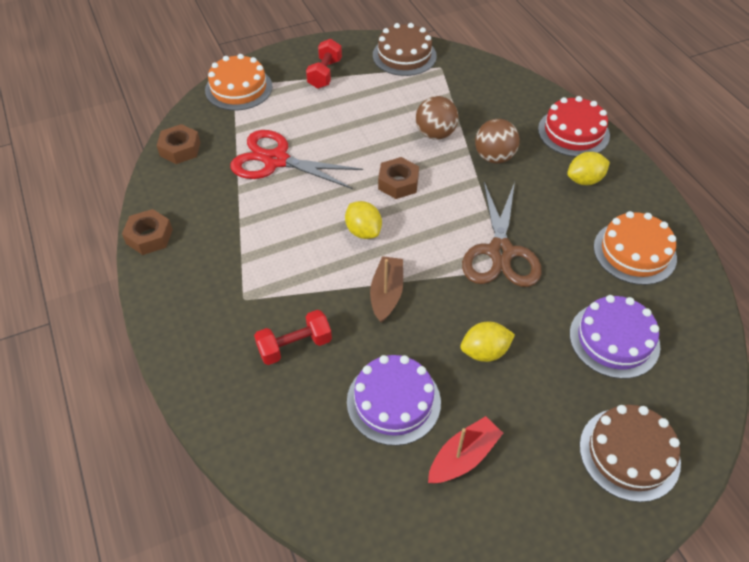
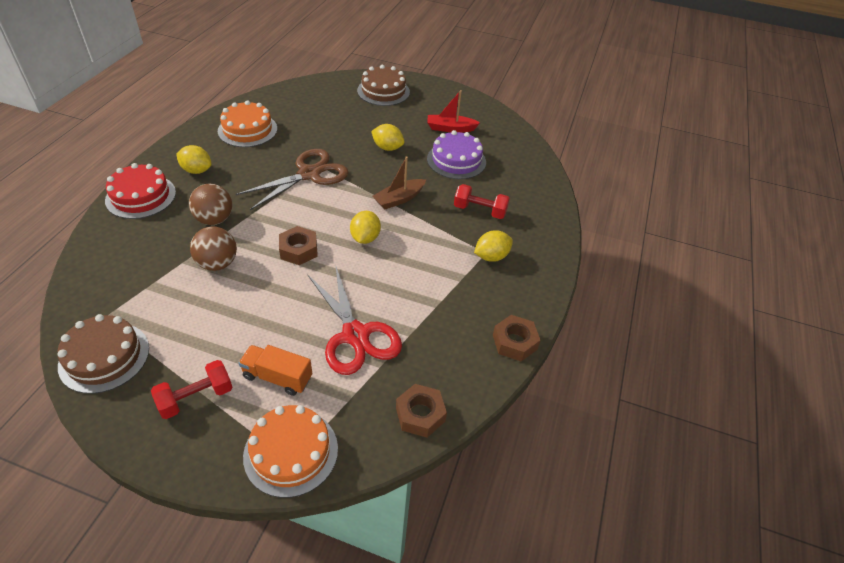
camera: 140 degrees left, 5 degrees down
(234, 299) = (491, 256): none -> yellow lemon
(294, 109) = (277, 377): none -> orange truck
(614, 339) = (324, 115): purple cake -> none

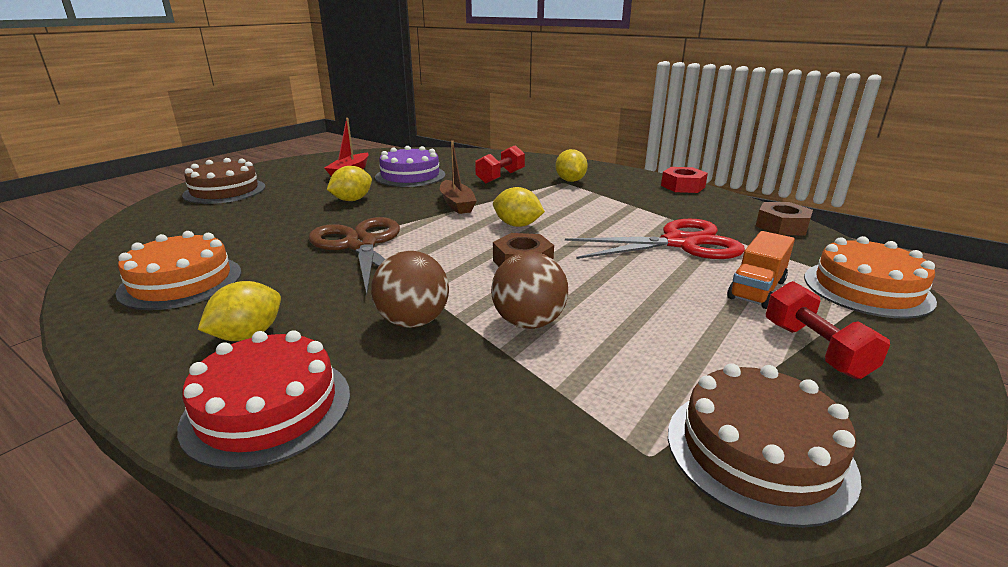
camera: 70 degrees left, 20 degrees down
(514, 342) = (682, 186): brown nut -> red nut

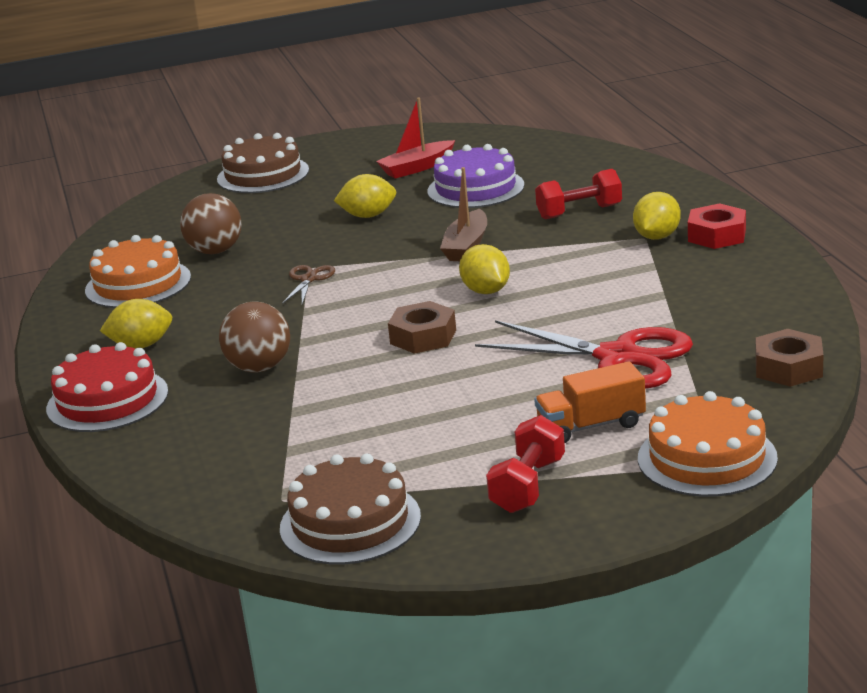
camera: 40 degrees right, 0 degrees up
(360, 245) = (308, 279): brown scissors -> brown scissors, size x0.46
(528, 323) = (341, 394): brown ball -> brown ball (215, 251)
(682, 186) = (791, 279): red nut -> red nut (717, 235)

